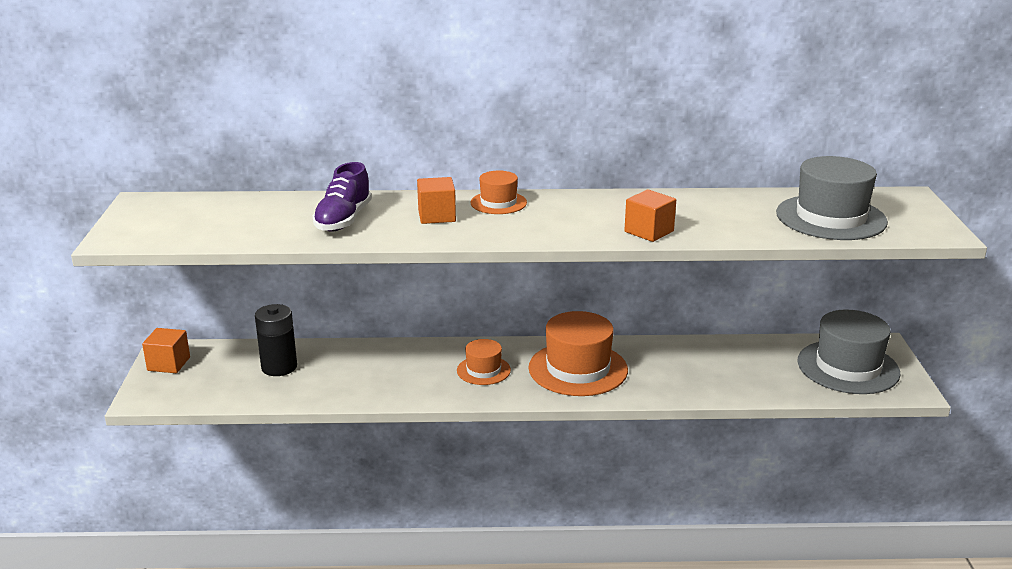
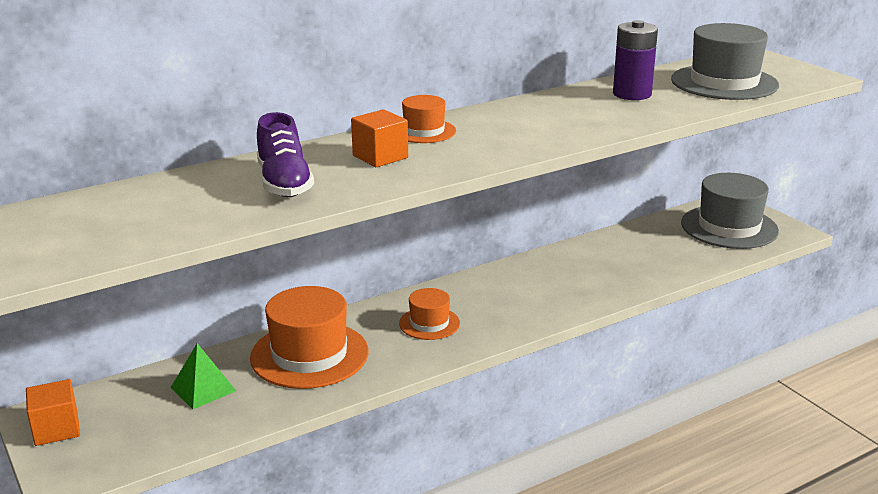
camera: 30 degrees left, 0 degrees up
(279, 367) = (203, 389): black battery -> green pyramid
(578, 369) = (516, 295): orange hat -> orange hat (309, 355)
(649, 231) = (600, 125): orange cube -> none
(723, 209) = (632, 94): none -> purple battery

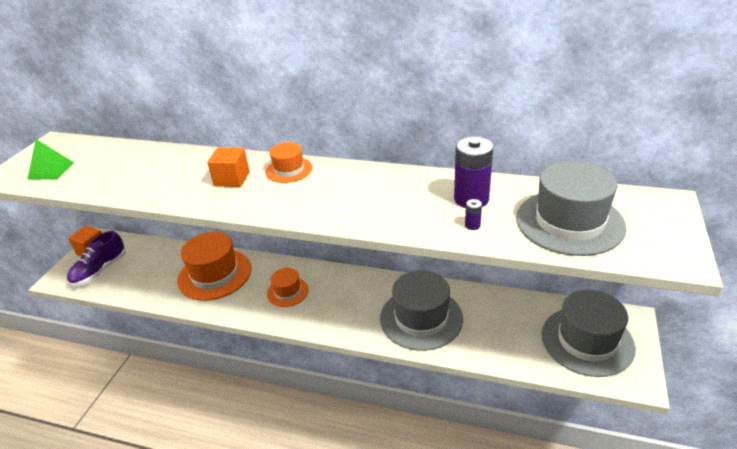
camera: 50 degrees right, 10 degrees up
(203, 389) = (155, 265): green pyramid -> green pyramid (51, 170)
(284, 183) = (163, 175): purple shoe -> purple shoe (100, 271)
(592, 276) = (421, 318): none -> grey hat
(670, 106) = (472, 225): none -> purple battery

